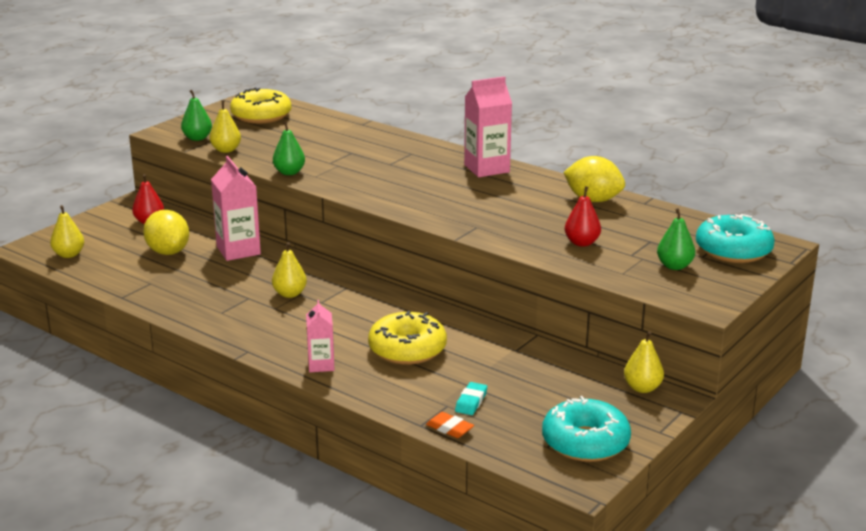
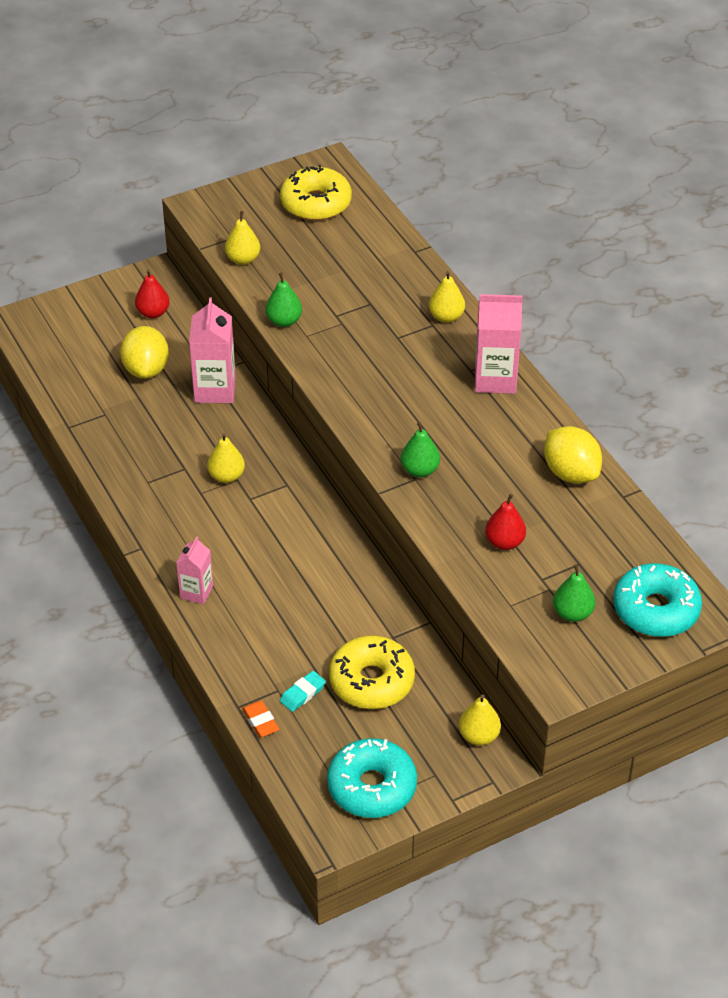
camera: 25 degrees right, 20 degrees up
(69, 254) = (51, 343): yellow pear -> yellow pear (446, 317)
(197, 138) = (226, 227): green pear -> green pear (420, 470)
(407, 349) = (289, 599): yellow donut -> yellow donut (371, 681)

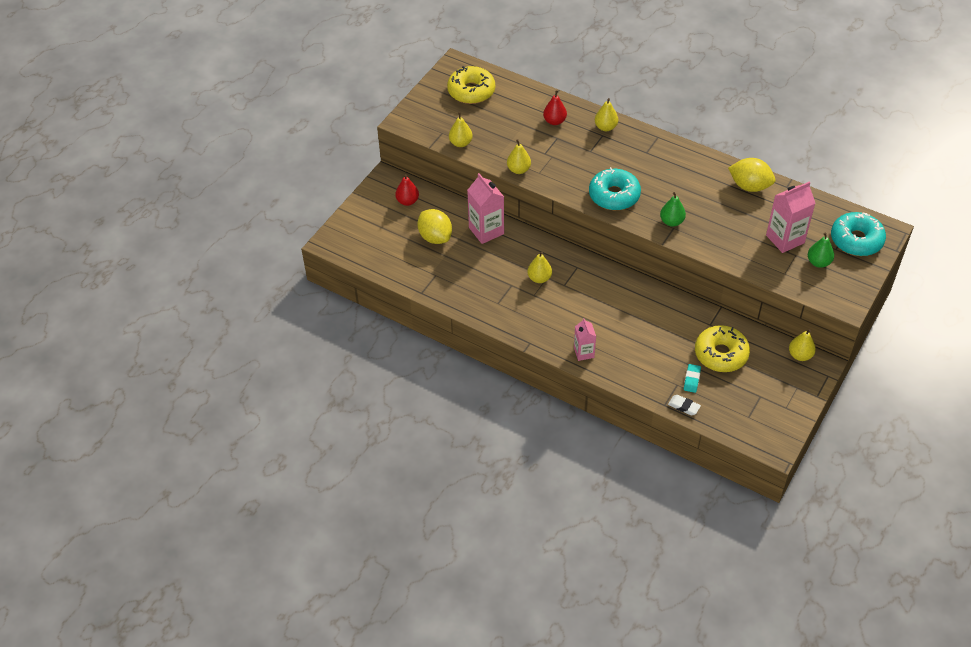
camera: 30 degrees left, 5 degrees up
(260, 721) = (684, 406): orange eraser -> white eraser
(284, 321) = (518, 169): green pear -> yellow pear
(372, 787) = (772, 411): turquoise donut -> turquoise donut (614, 195)
(495, 379) = (664, 151): pink carton -> pink carton (785, 239)
(504, 542) = (751, 240): red pear -> red pear (554, 121)

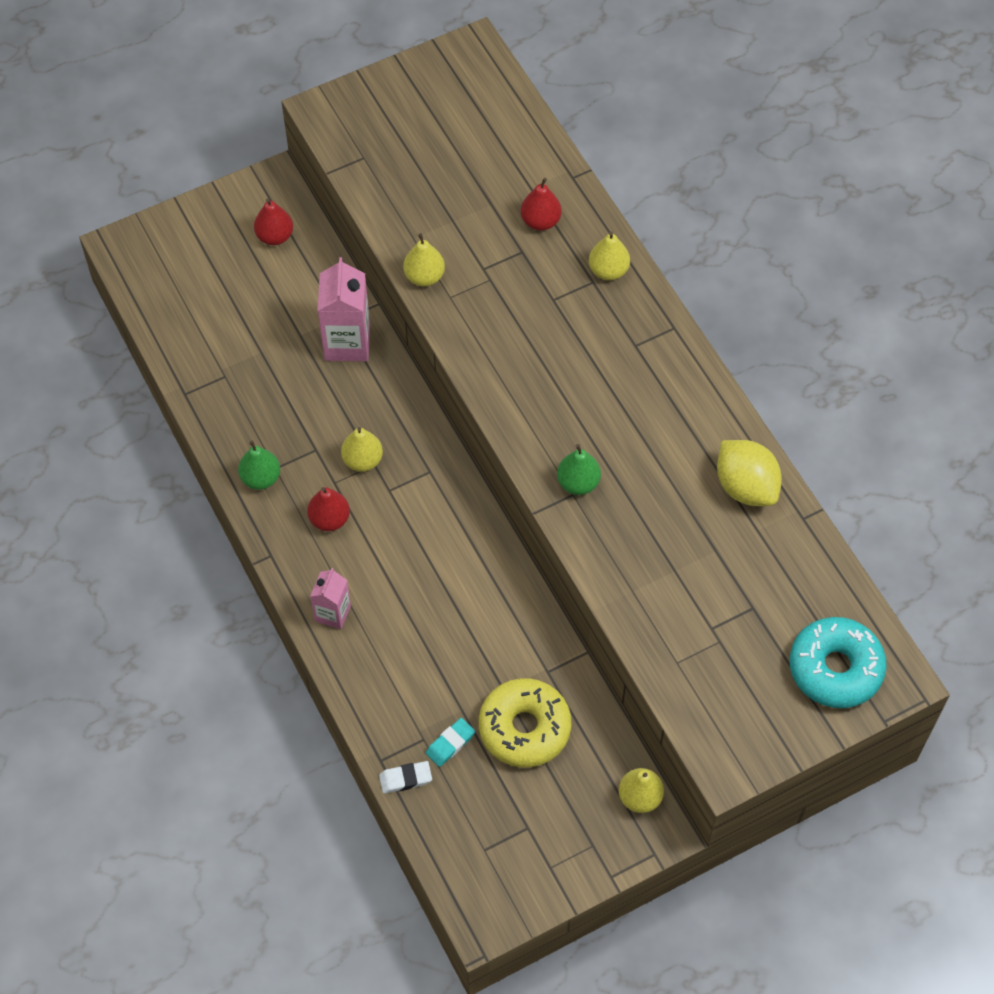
camera: 30 degrees right, 10 degrees up
(435, 237) = (269, 315): yellow lemon -> none
(460, 143) = (376, 189): yellow pear -> none
(471, 91) = (459, 108): yellow donut -> none
(545, 312) = (329, 519): none -> red pear
(614, 195) = (528, 393): turquoise donut -> none
(684, 406) = (405, 779): white eraser -> white eraser turned 75 degrees counterclockwise
(785, 239) = (725, 605): pink carton -> none
(818, 262) = (744, 673): green pear -> green pear (261, 478)

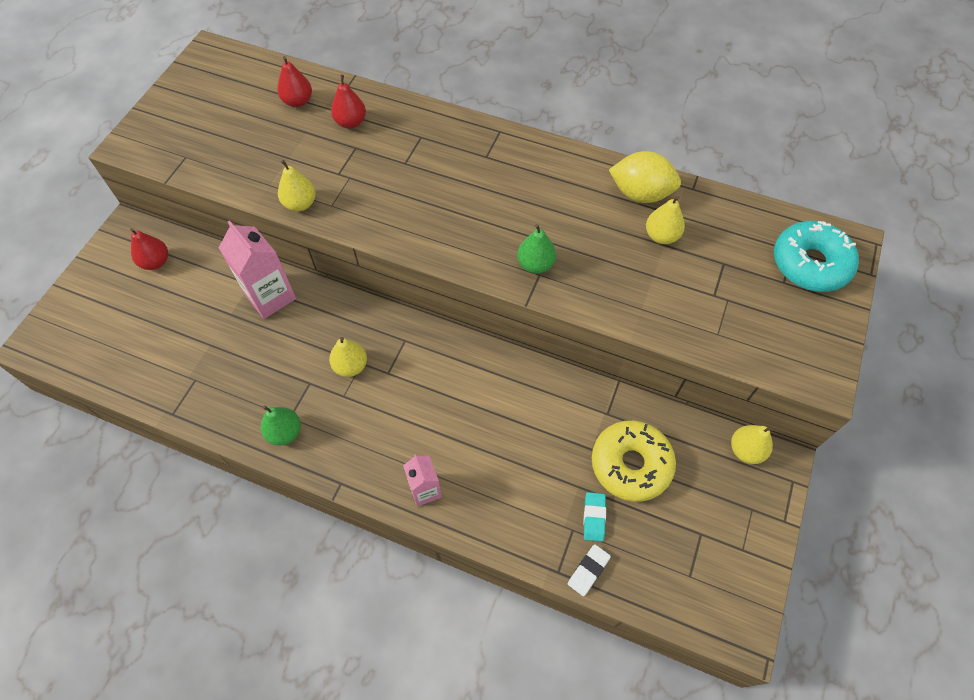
camera: 40 degrees left, 0 degrees up
(329, 519) = (362, 424): red pear -> red pear (298, 101)
(608, 270) = (424, 124): yellow pear -> yellow pear (661, 236)

